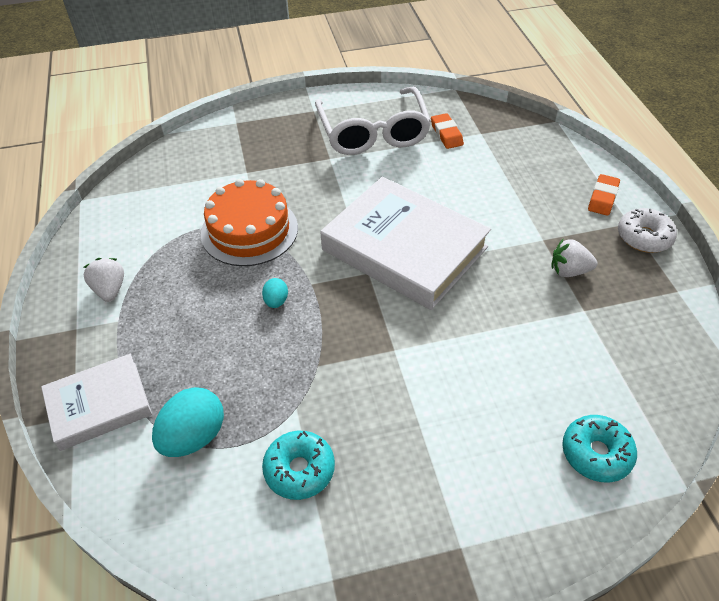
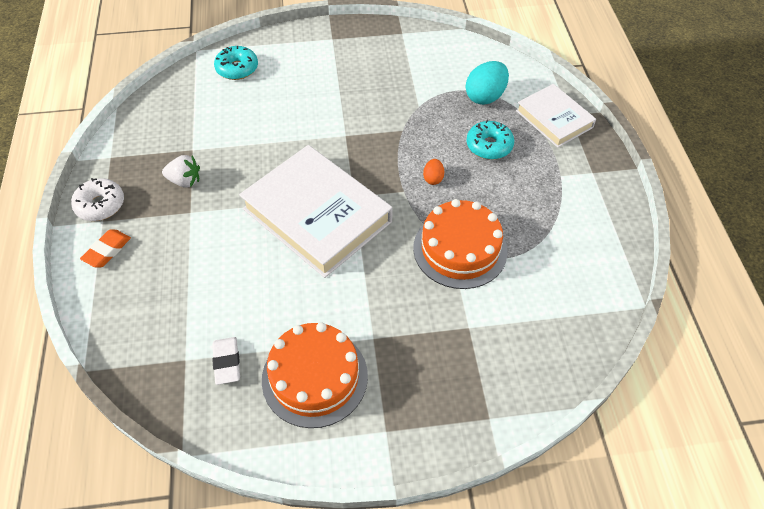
camera: 175 degrees left, 5 degrees up
(99, 405) = (554, 119): white book -> white book turned 75 degrees clockwise
(110, 290) = (576, 201): white strawberry -> none
(276, 301) = (433, 178): turquoise egg -> orange egg
(299, 470) = (417, 76): turquoise donut -> turquoise donut (489, 146)
(373, 132) = (314, 377): white glasses -> orange cake
(446, 134) = (227, 362): orange eraser -> white eraser

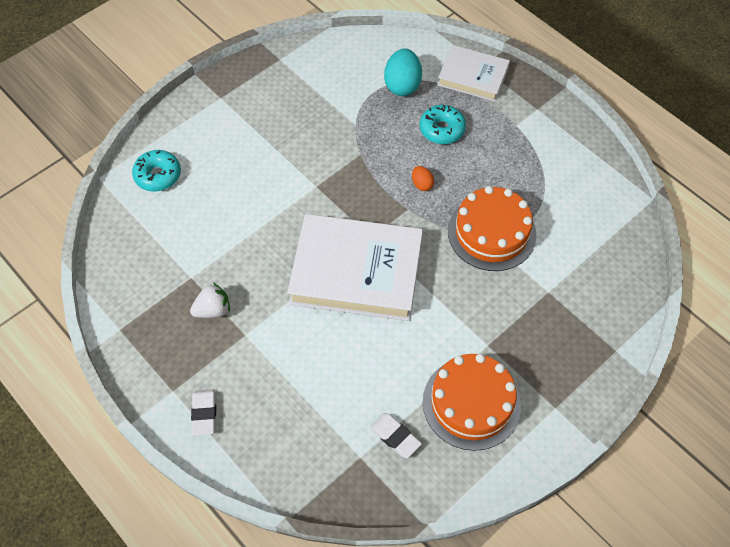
camera: 35 degrees left, 5 degrees up
(100, 205) = (156, 378): white donut -> none
(107, 251) = (204, 413): orange eraser -> white eraser

